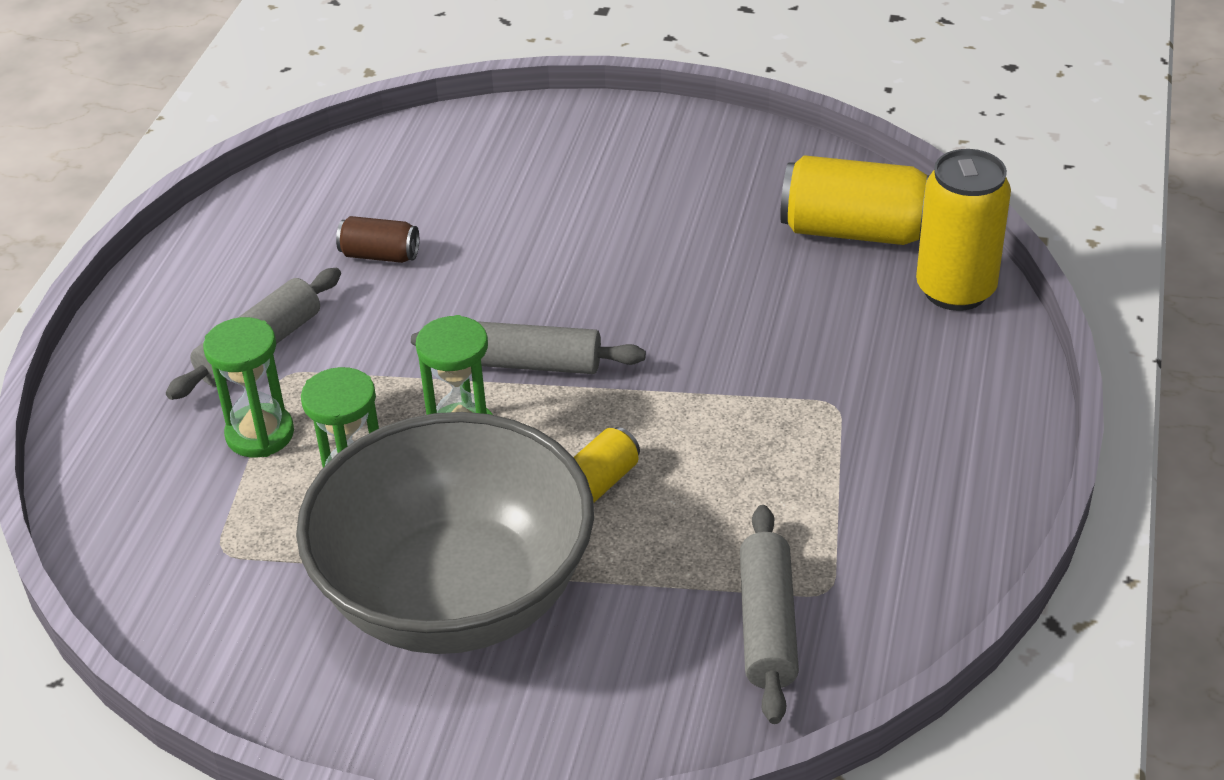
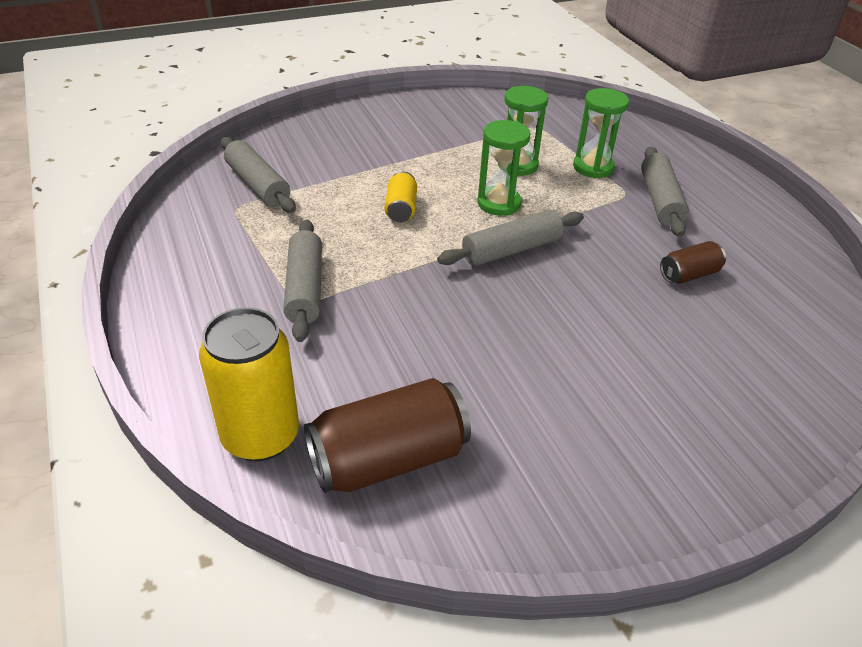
camera: 140 degrees right, 0 degrees up
(456, 596) = (416, 147): grey bowl -> none
(816, 418) = (305, 288): none -> grey rolling pin
(854, 231) = (388, 459): yellow can -> brown can

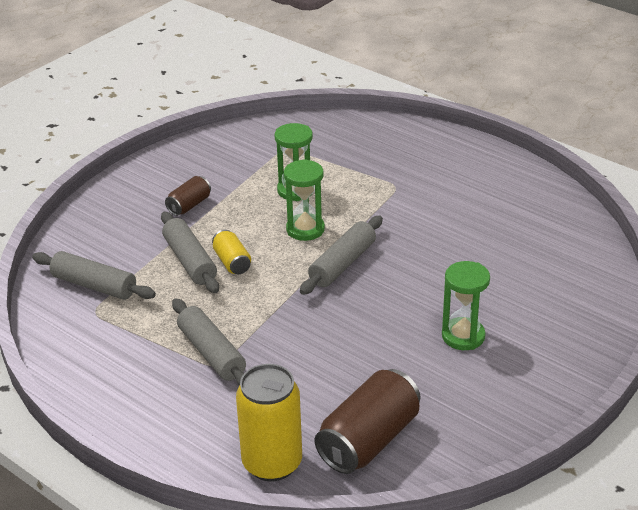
camera: 25 degrees left, 5 degrees down
(593, 167) = (355, 171): green hourglass -> green hourglass (463, 336)
(660, 200) = (424, 182): grey rolling pin -> grey rolling pin (190, 261)
(689, 275) = (479, 235): brown can -> brown can (189, 205)

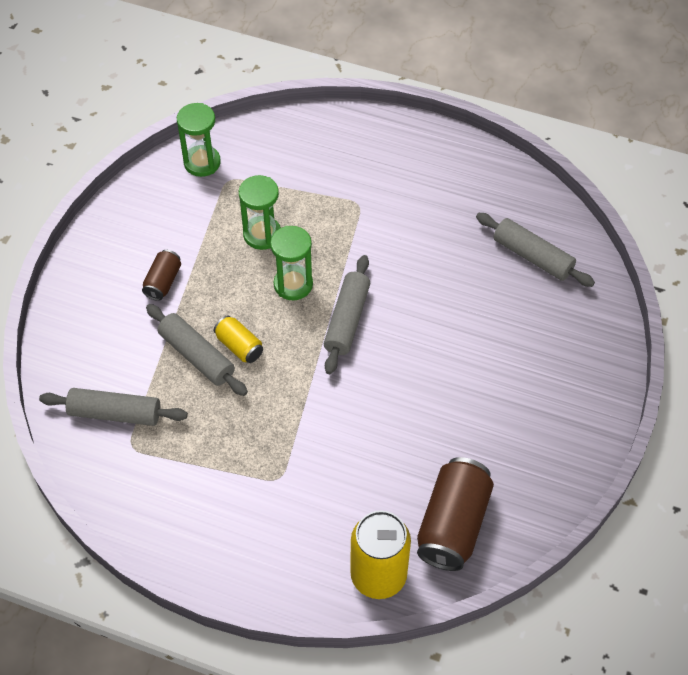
camera: 20 degrees left, 20 degrees up
(211, 353) = (269, 465): grey rolling pin -> grey rolling pin (532, 256)
(463, 336) = (491, 379): green hourglass -> green hourglass (202, 162)

